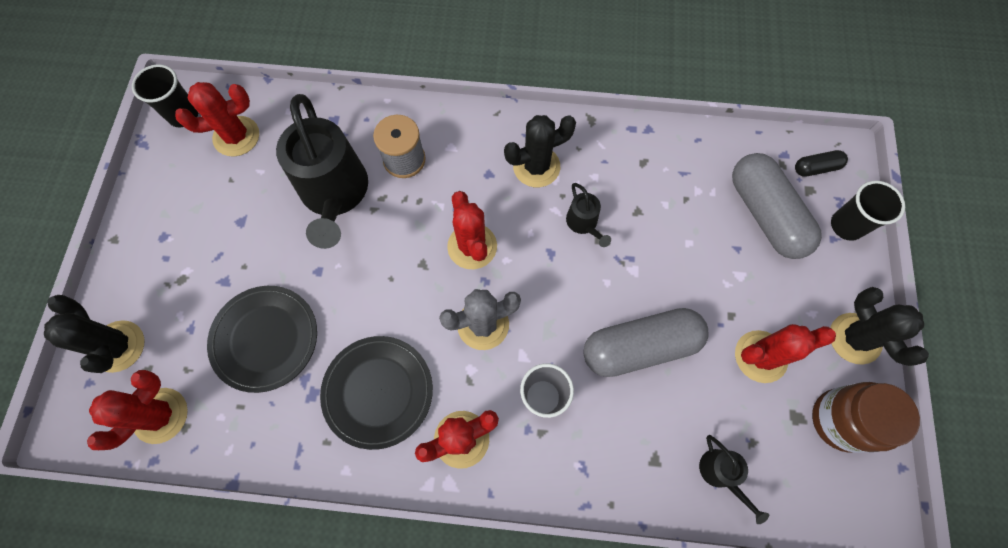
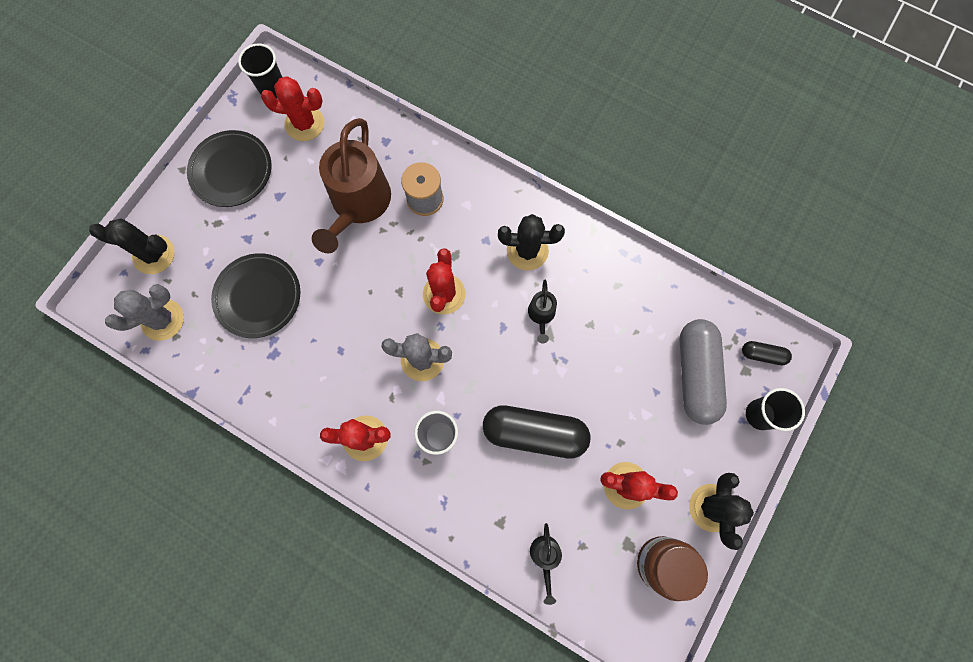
camera: 25 degrees right, 5 degrees up
(118, 346) = (154, 254): black cactus -> black cactus turned 75 degrees counterclockwise
(160, 415) = (162, 320): red cactus -> grey cactus
(335, 195) = (358, 205): black watering can -> brown watering can
(378, 392) = (321, 374): black plate -> black plate (231, 171)
(640, 347) = (534, 433): grey capsule -> black capsule

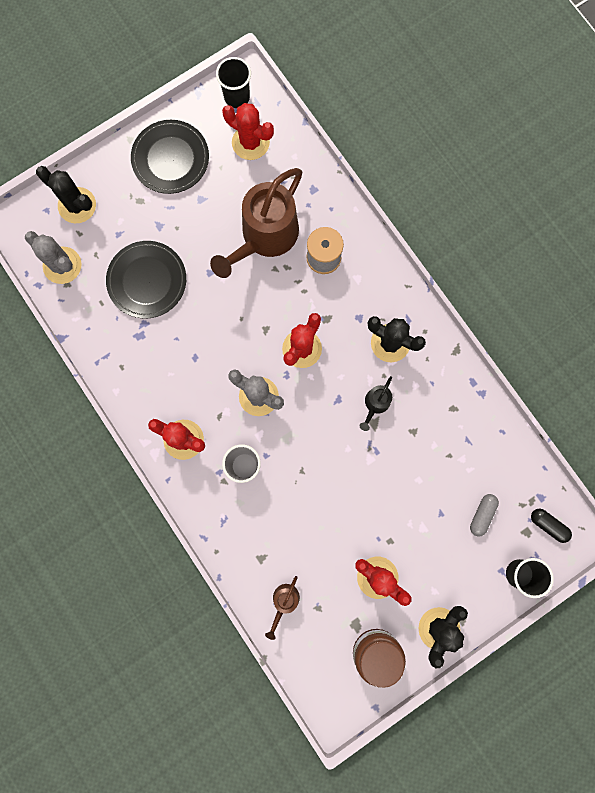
camera: 25 degrees right, 5 degrees up
(162, 320) = (62, 265): grey cactus -> grey cactus turned 45 degrees clockwise
(534, 433) = (322, 500): black capsule -> none
(545, 557) = (284, 602): black watering can -> brown watering can
(696, 374) = (482, 515): grey capsule -> grey capsule, size x0.46

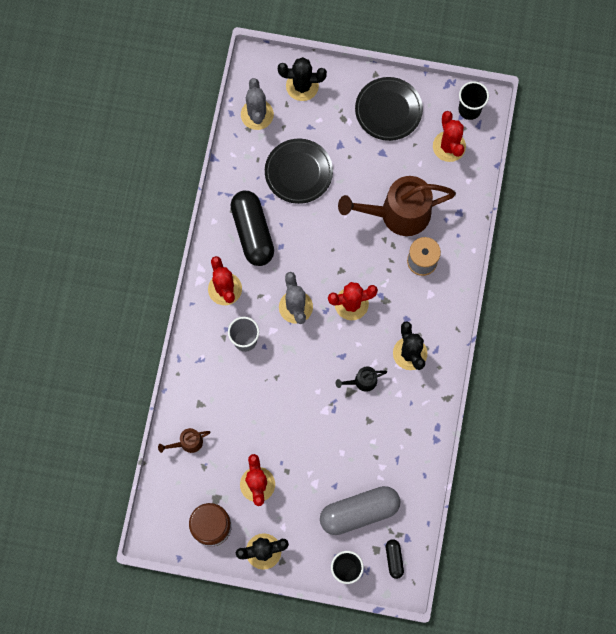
camera: 45 degrees right, 5 degrees down
(77, 205) = (302, 86): black cactus -> black cactus turned 75 degrees counterclockwise
(159, 368) = (253, 232): none -> black capsule
(482, 515) = (359, 512): grey capsule -> grey capsule, size x2.15

